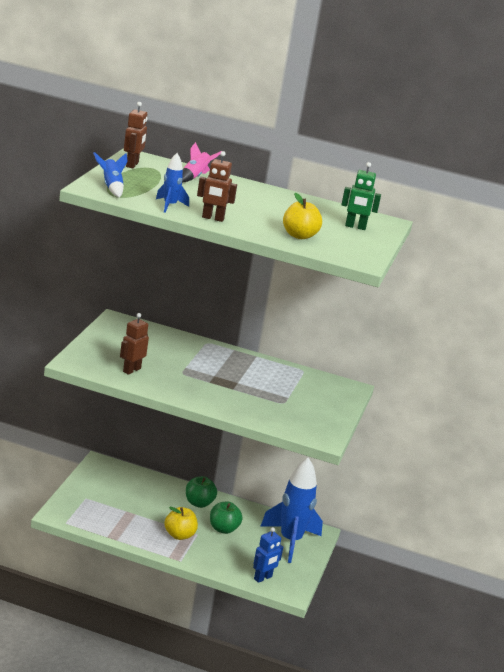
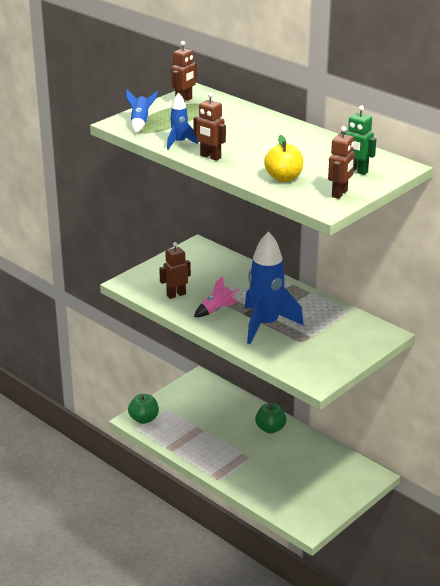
camera: 30 degrees right, 5 degrees up
(179, 535) = (233, 456): yellow apple -> none
(195, 177) = (236, 114): pink rocket -> pink rocket (217, 310)
(223, 529) = (279, 457): green apple -> green apple (144, 419)
(263, 578) = (288, 510): blue robot -> none
(290, 541) = (339, 479): blue rocket -> blue rocket (266, 325)
(361, 248) = (340, 193): none -> brown robot

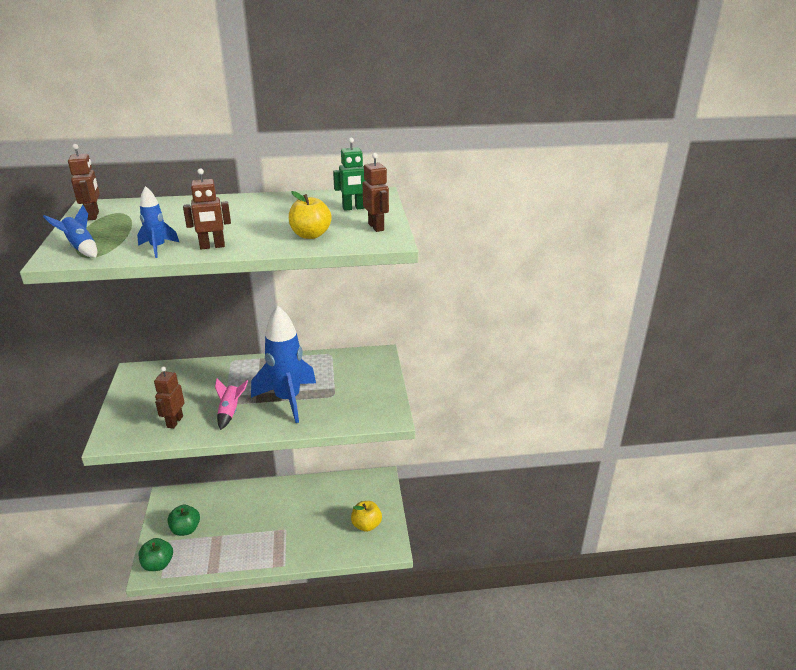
camera: 50 degrees left, 0 degrees up
(270, 429) = (272, 496): green apple -> green apple (186, 529)
(312, 499) = (366, 525): none -> yellow apple

